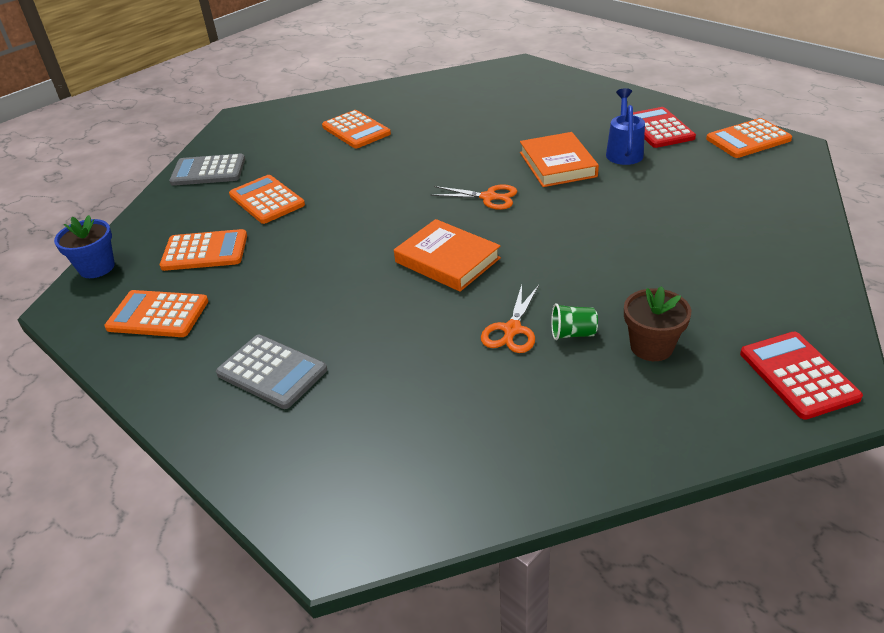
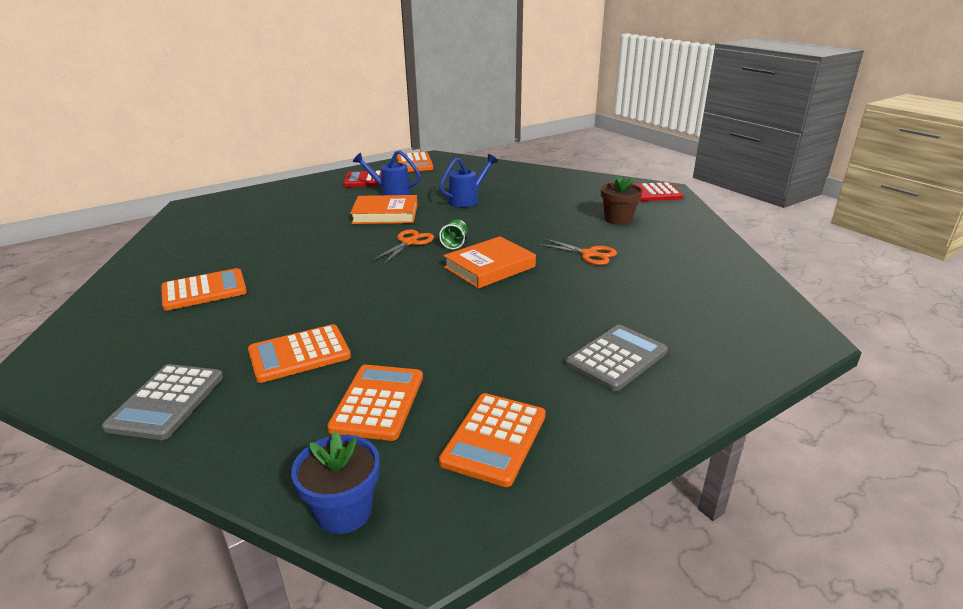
camera: 80 degrees left, 10 degrees down
(573, 333) = (599, 237): green cup -> green cup (455, 243)
(640, 207) = (467, 200): none -> blue watering can

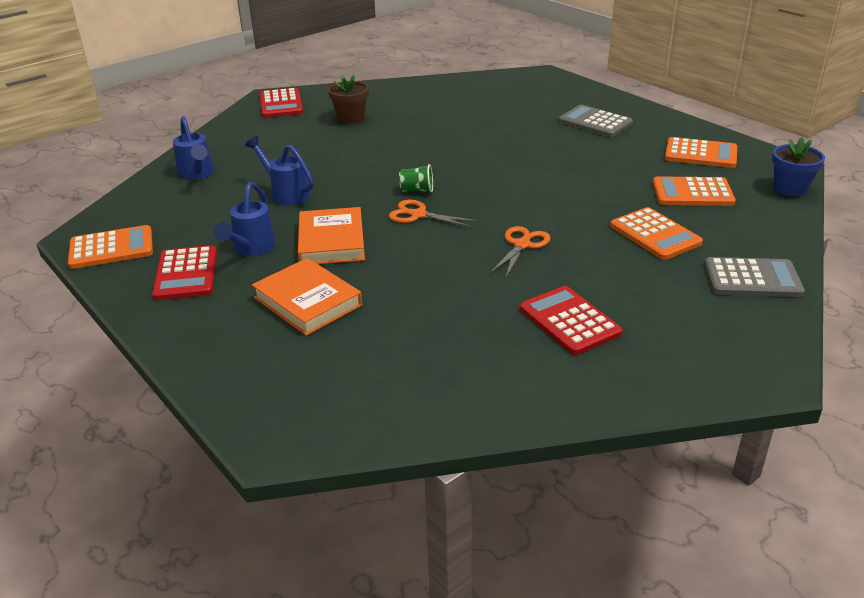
camera: 95 degrees left, 5 degrees up
(204, 290) = (569, 321): orange calculator -> red calculator
(489, 267) = (469, 169): orange book -> orange book (308, 301)
(509, 175) = (197, 174): none -> blue watering can
(589, 254) = (433, 130): orange scissors -> orange scissors (522, 245)

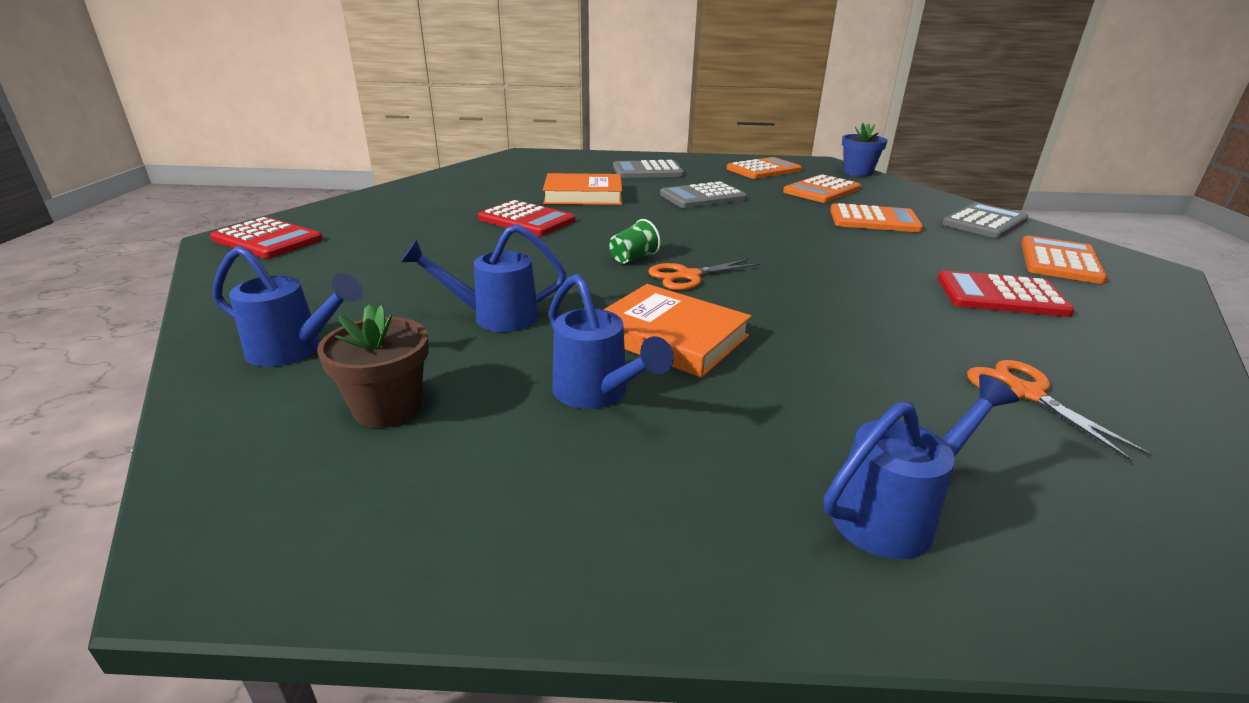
camera: 50 degrees left, 5 degrees down
(111, 248) = (345, 530): orange calculator -> orange calculator (1060, 261)
(186, 274) = (581, 480): red calculator -> red calculator (526, 220)
(245, 347) = (895, 513): none -> blue watering can
(308, 301) = (808, 409): orange book -> orange book (583, 195)
(350, 118) = (403, 226): brown flower pot -> brown flower pot (388, 408)
(522, 245) = (825, 261): orange scissors -> orange scissors (1026, 393)
(575, 162) = (702, 197): none -> grey calculator

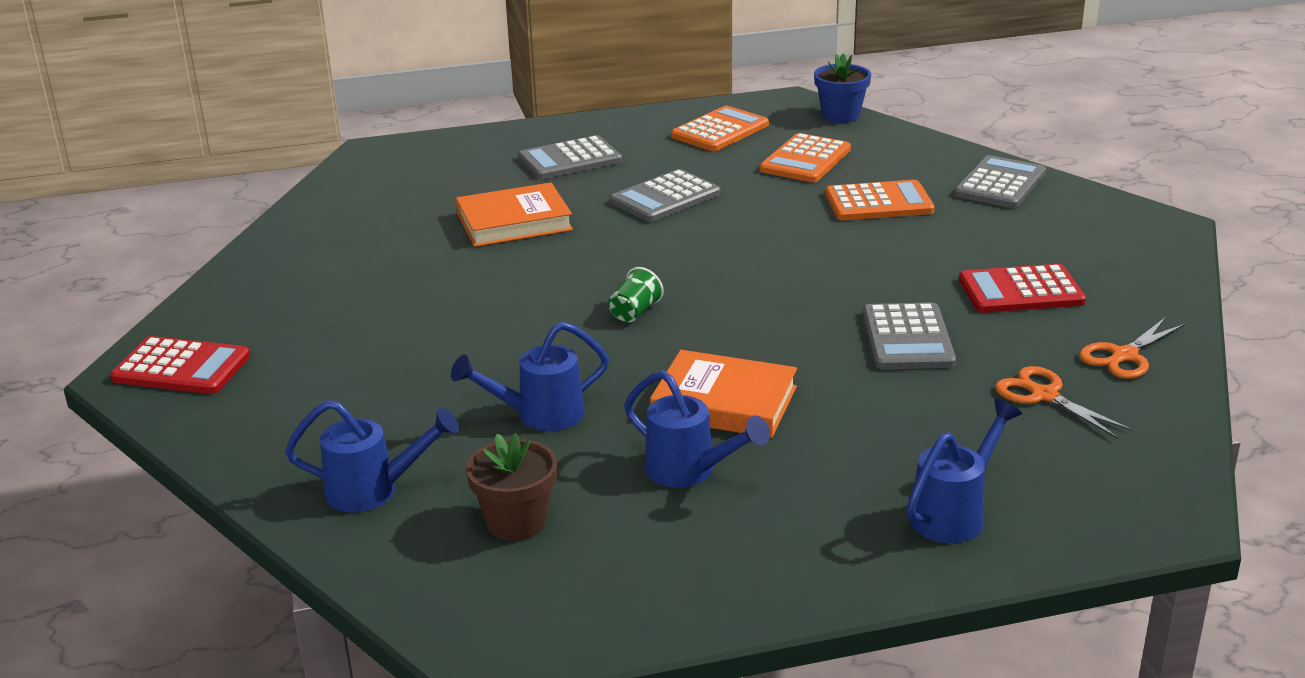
camera: 15 degrees left, 0 degrees up
(526, 220) = (473, 277): red calculator -> none
(688, 276) = (706, 326): orange scissors -> orange scissors (1124, 356)
(876, 315) = (907, 338): none -> grey calculator
(1060, 261) = (1077, 232): orange calculator -> none

